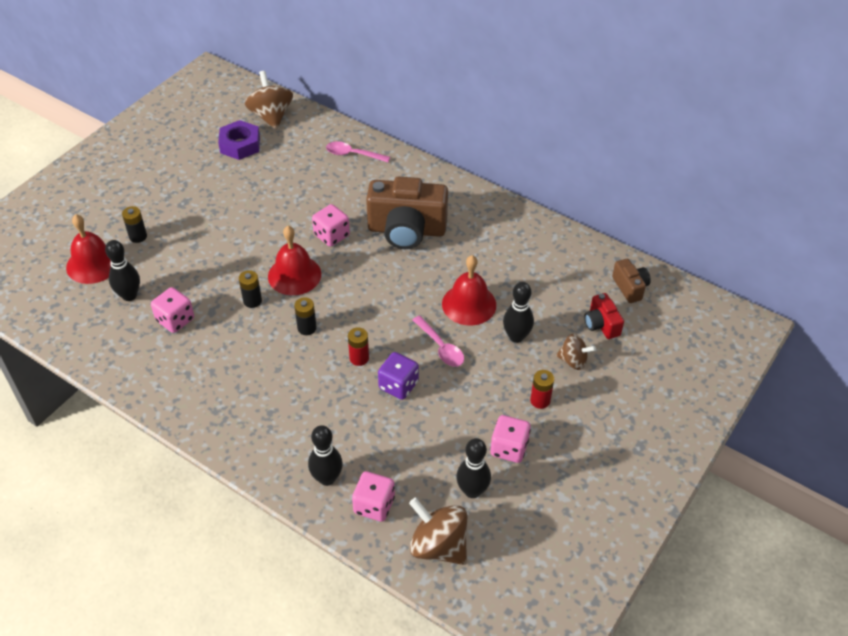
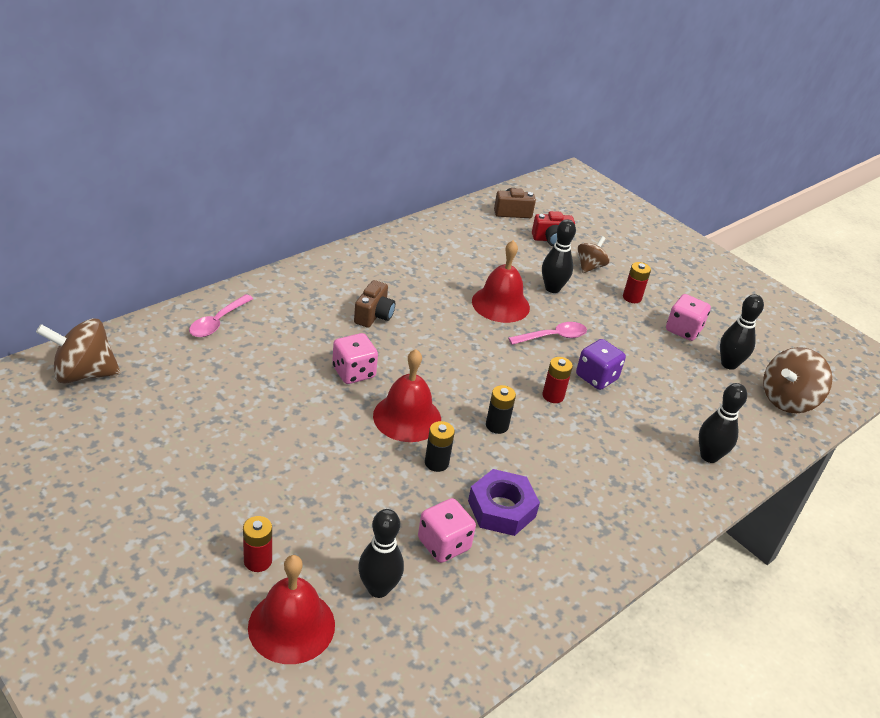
camera: 80 degrees left, 10 degrees down
(138, 236) = (258, 561): black battery -> red battery
(240, 145) = (124, 415): purple nut -> purple nut (501, 509)
(374, 505) = (743, 430): pink dice -> none
(406, 230) = (374, 315): brown camera -> brown camera, size x0.48

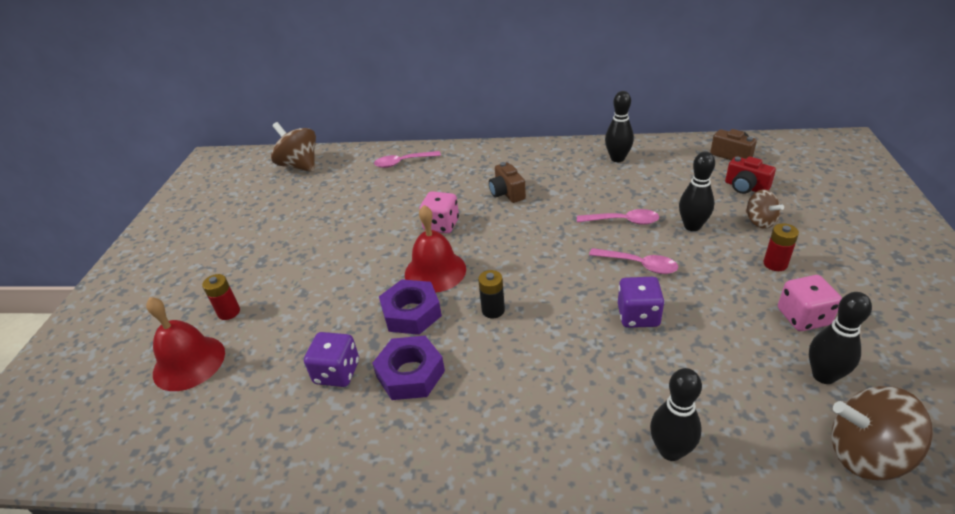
camera: 55 degrees right, 0 degrees up
(374, 315) = (507, 193): brown camera -> brown camera turned 90 degrees clockwise
(378, 588) = (259, 374): black bowling pin -> black bowling pin (617, 158)
(436, 463) = (411, 313): black battery -> purple nut
(444, 544) = (337, 372): pink dice -> purple dice
(500, 304) = (623, 221): red bell -> pink spoon
(553, 396) = (573, 311): red battery -> none
(590, 266) = (759, 221): brown spinning top -> brown spinning top turned 75 degrees clockwise

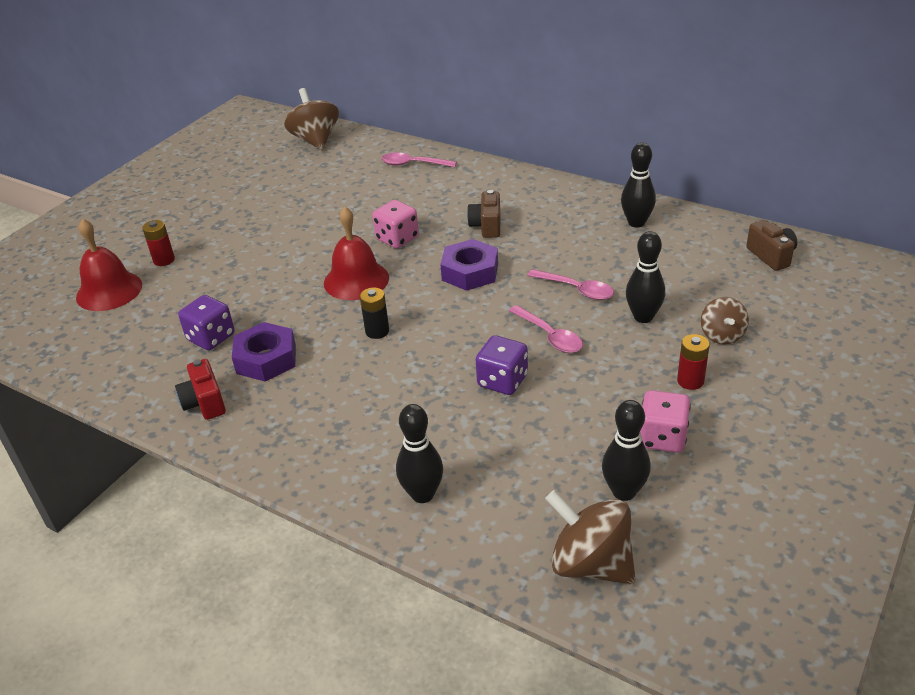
camera: 25 degrees right, 0 degrees up
(411, 313) = (306, 310): purple nut -> purple nut (470, 272)
(745, 187) = (747, 295): red camera -> red camera (204, 402)

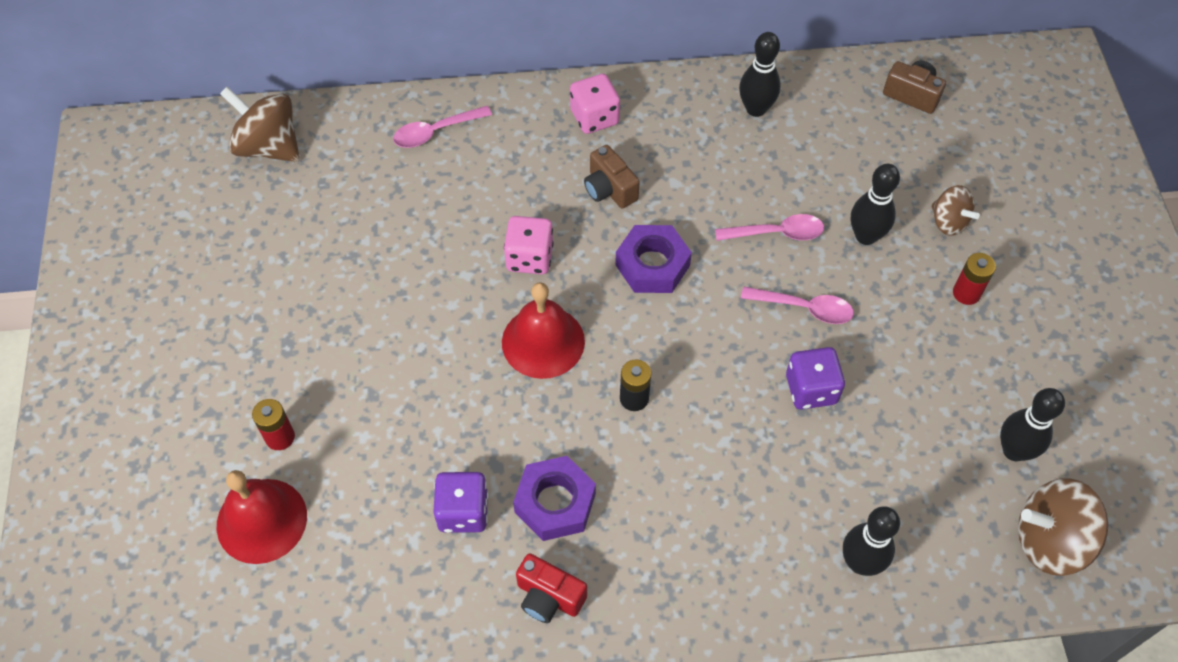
camera: 40 degrees left, 20 degrees up
(662, 437) = (995, 372): pink dice -> pink dice (594, 117)

